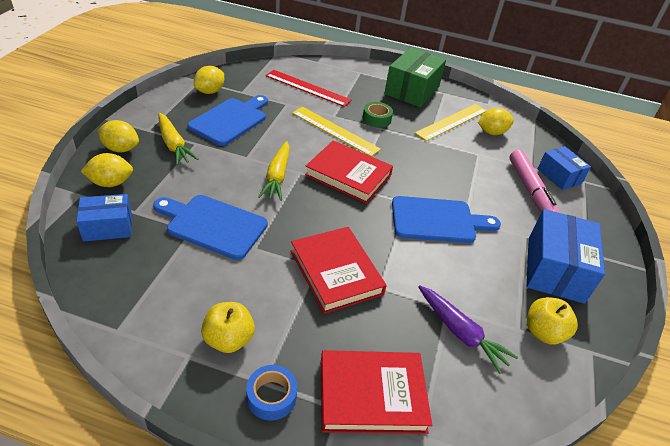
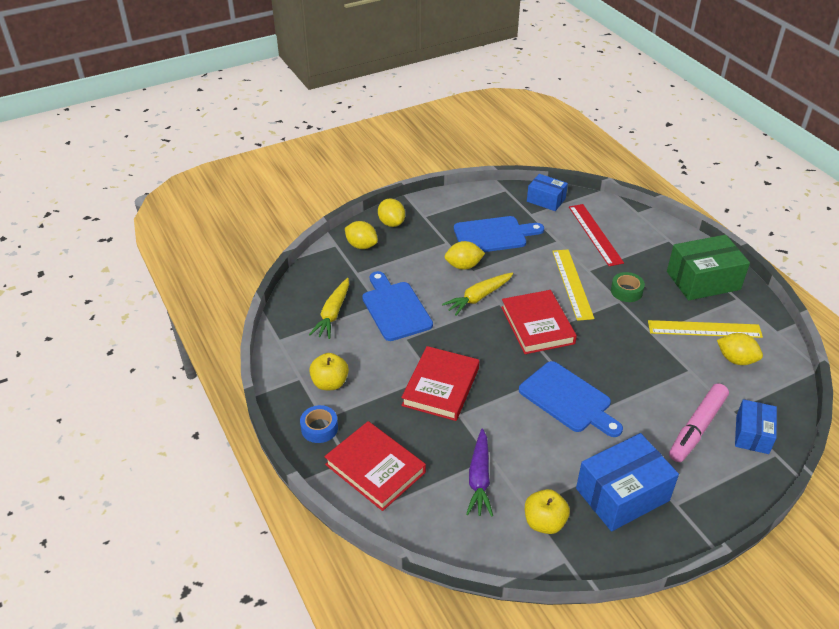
camera: 50 degrees right, 0 degrees up
(108, 227) = (332, 275): blue box -> blue box (546, 200)
(173, 144) = (430, 236): yellow carrot -> yellow carrot (333, 314)
(210, 91) = (504, 203): yellow lemon -> yellow lemon (463, 266)

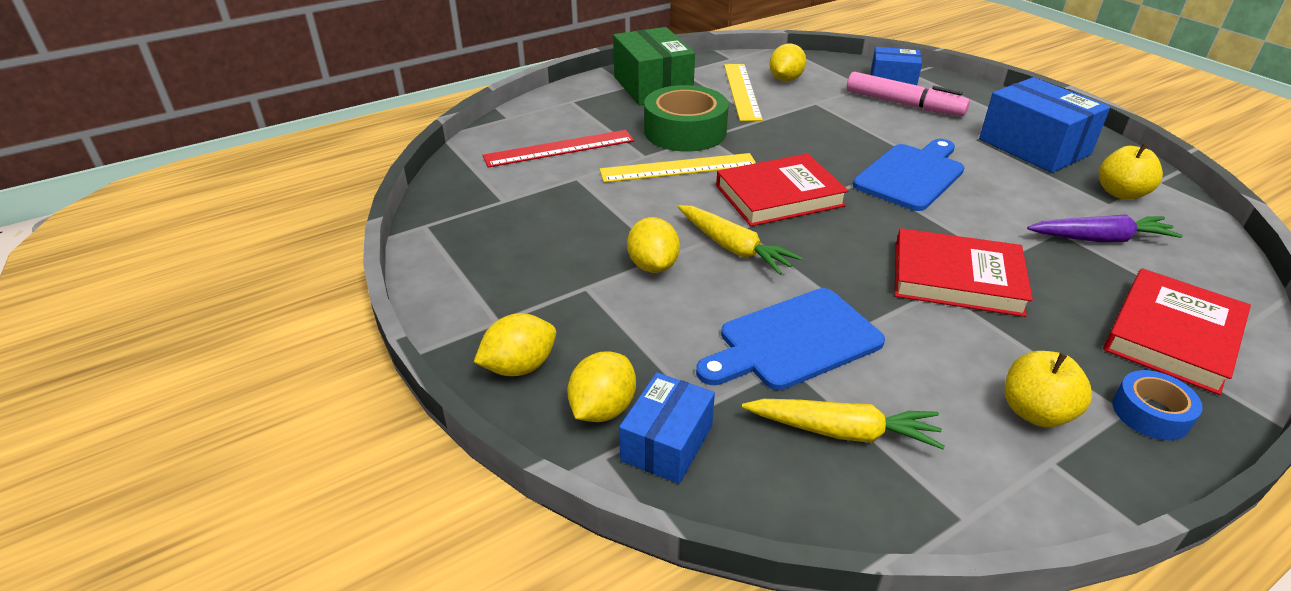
camera: 95 degrees left, 5 degrees down
(493, 235) = (562, 236): blue cutting board -> none
(546, 200) = (464, 186): blue box -> blue box (667, 443)
(626, 291) = (685, 131): green tape -> green tape, size x1.90

